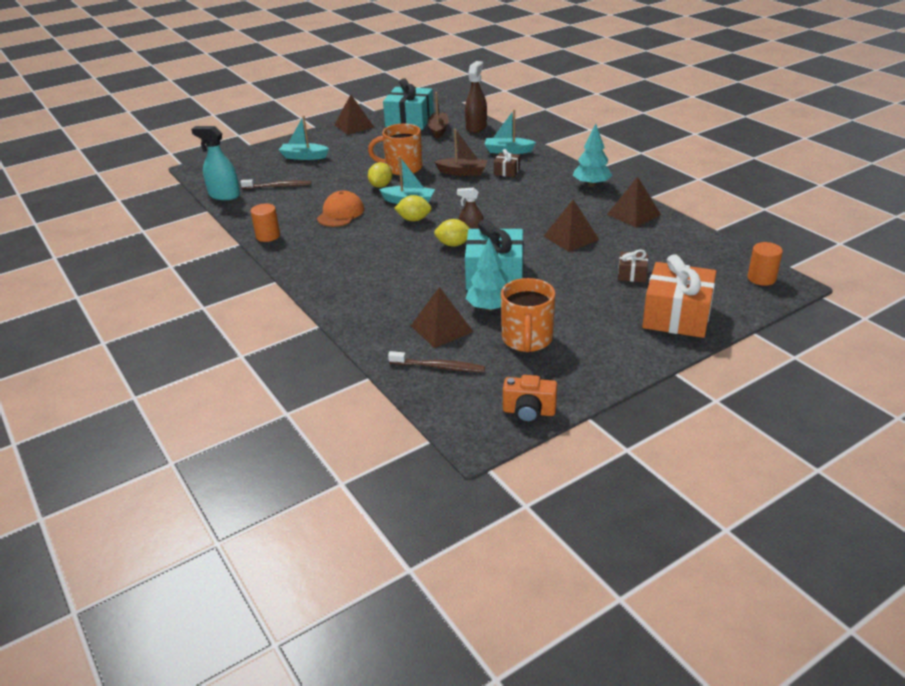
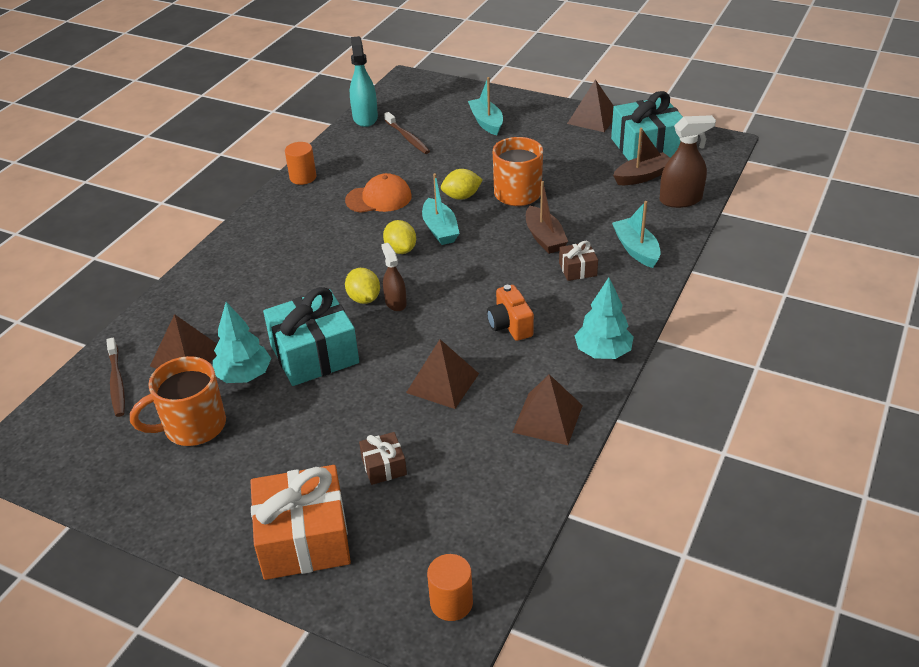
camera: 60 degrees right, 5 degrees up
(529, 412) = (60, 475): orange camera -> orange camera (510, 325)

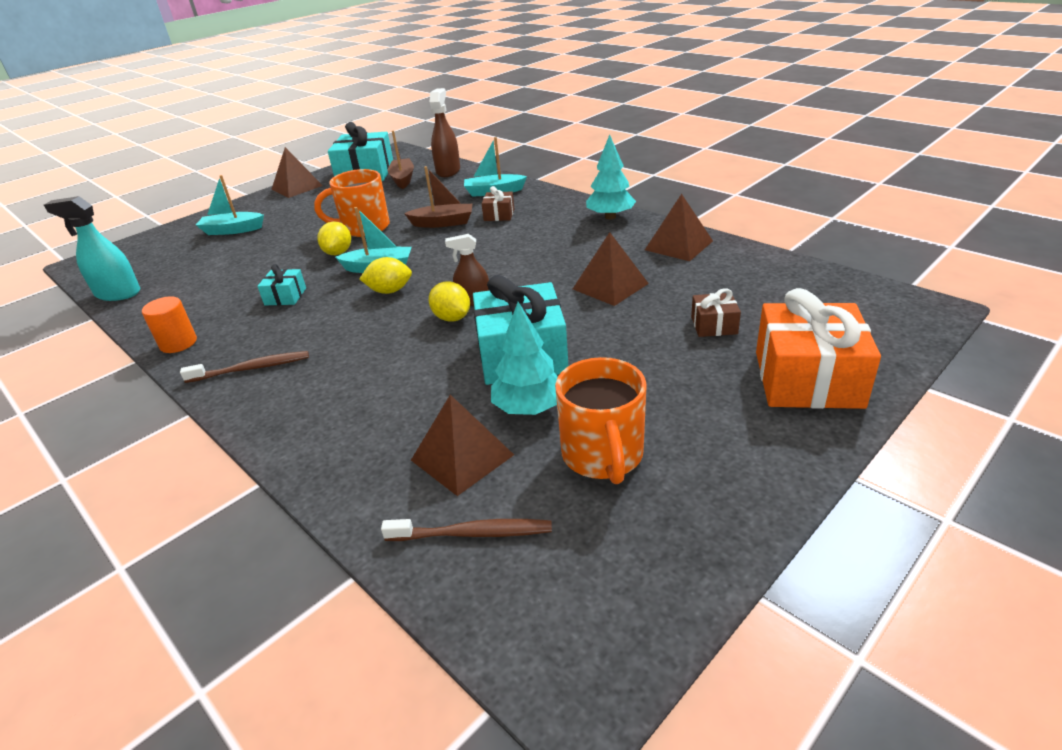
camera: 70 degrees left, 5 degrees down
(364, 299) = (452, 318): yellow lemon -> yellow lemon turned 60 degrees clockwise
(379, 198) = (285, 296): orange cap -> turquoise gift
(407, 138) = (196, 272): brown toothbrush -> brown toothbrush (251, 369)
(451, 603) = (888, 306): orange cylinder -> none
(510, 325) = (551, 249): orange camera -> none

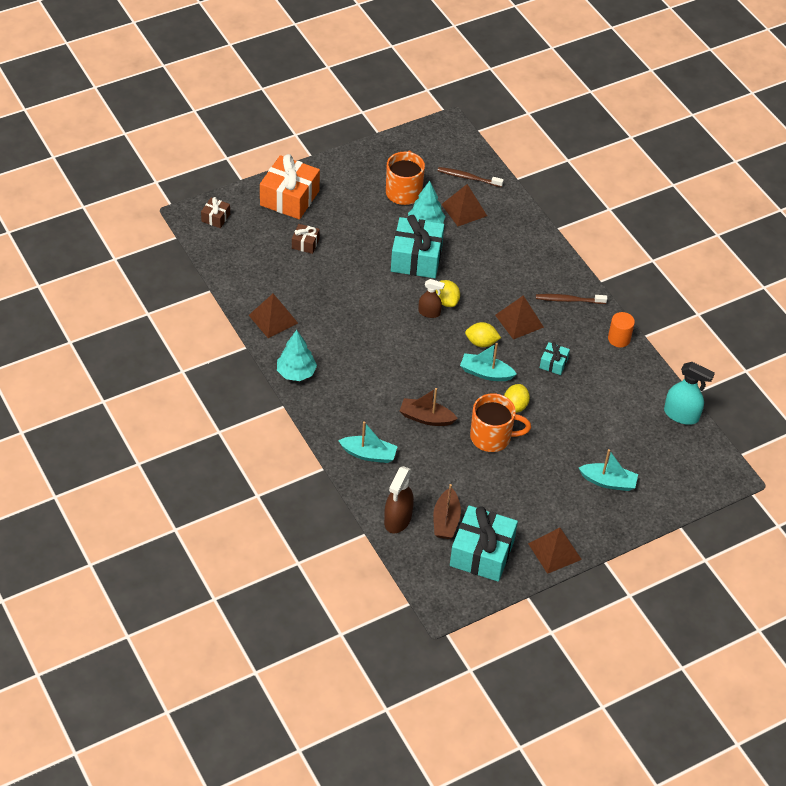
camera: 170 degrees left, 15 degrees up
(499, 215) = (378, 412): brown gift -> brown gift (215, 218)
(610, 286) = (341, 295): brown pyramid -> brown pyramid (519, 321)

